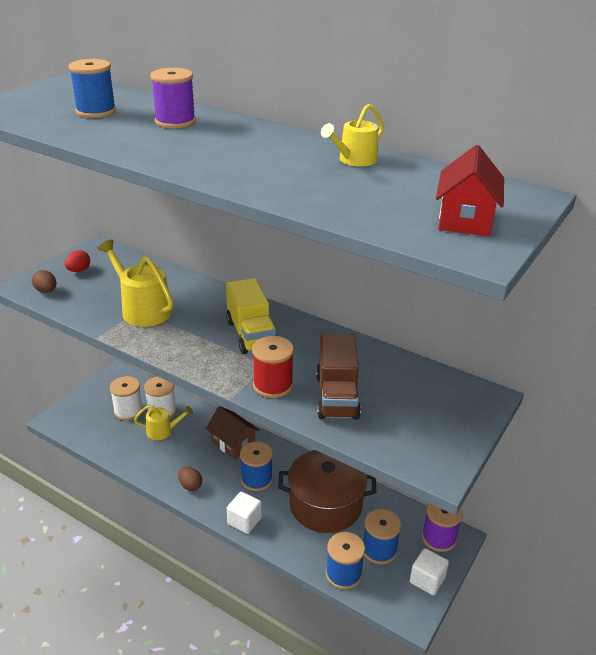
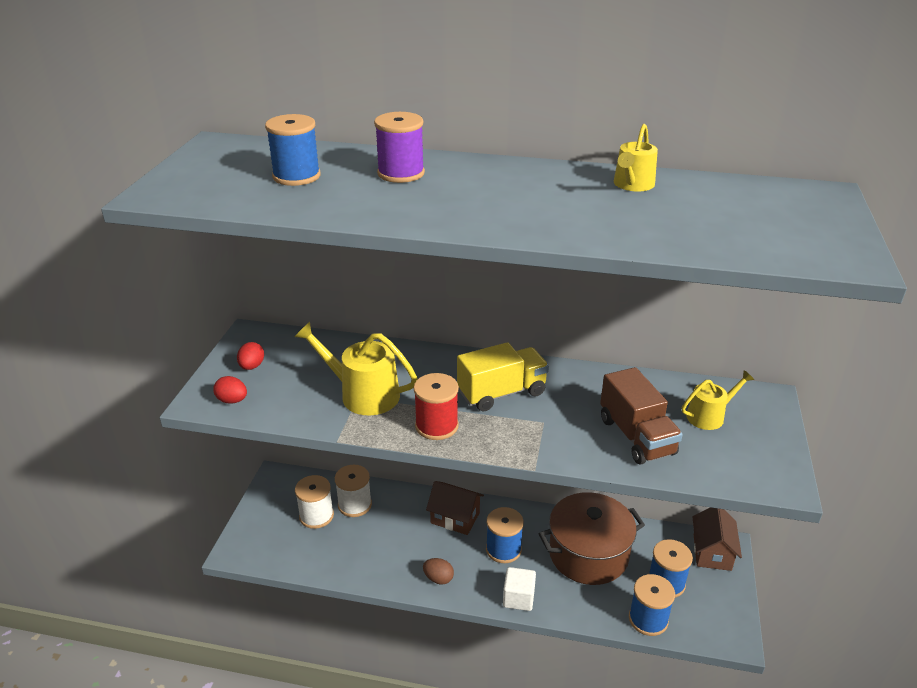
camera: 20 degrees left, 0 degrees up
(46, 291) = (232, 400): brown egg -> red egg
(163, 431) = (370, 527): yellow watering can -> yellow watering can (709, 416)
(251, 334) = (501, 393): yellow truck -> yellow truck turned 75 degrees counterclockwise
(273, 385) = (566, 442): red spool -> red spool (436, 426)
(427, 580) = (726, 598): white cube -> none
(439, 538) = (712, 552): purple spool -> brown house
(465, 219) = (801, 228): red house -> none

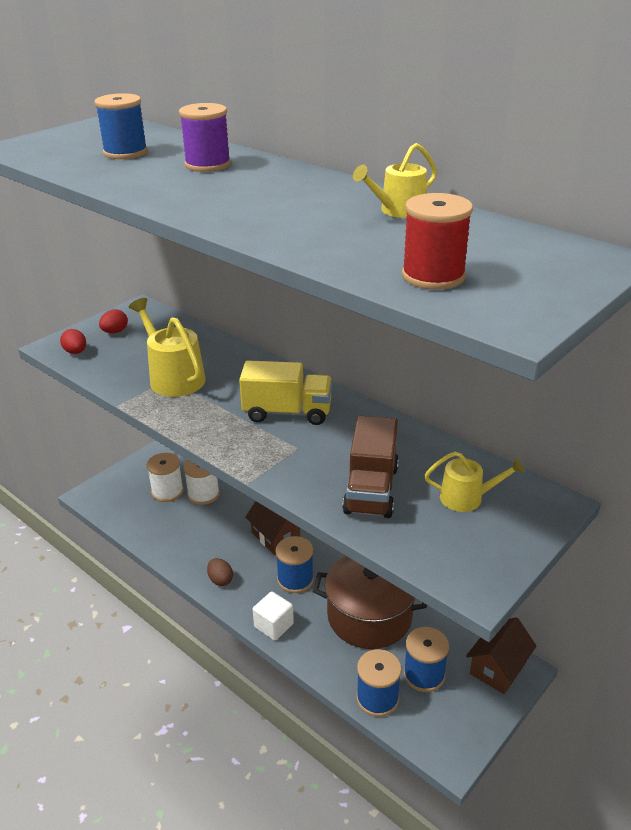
camera: 30 degrees right, 0 degrees up
(436, 426) = (204, 420): red spool -> red spool (433, 276)

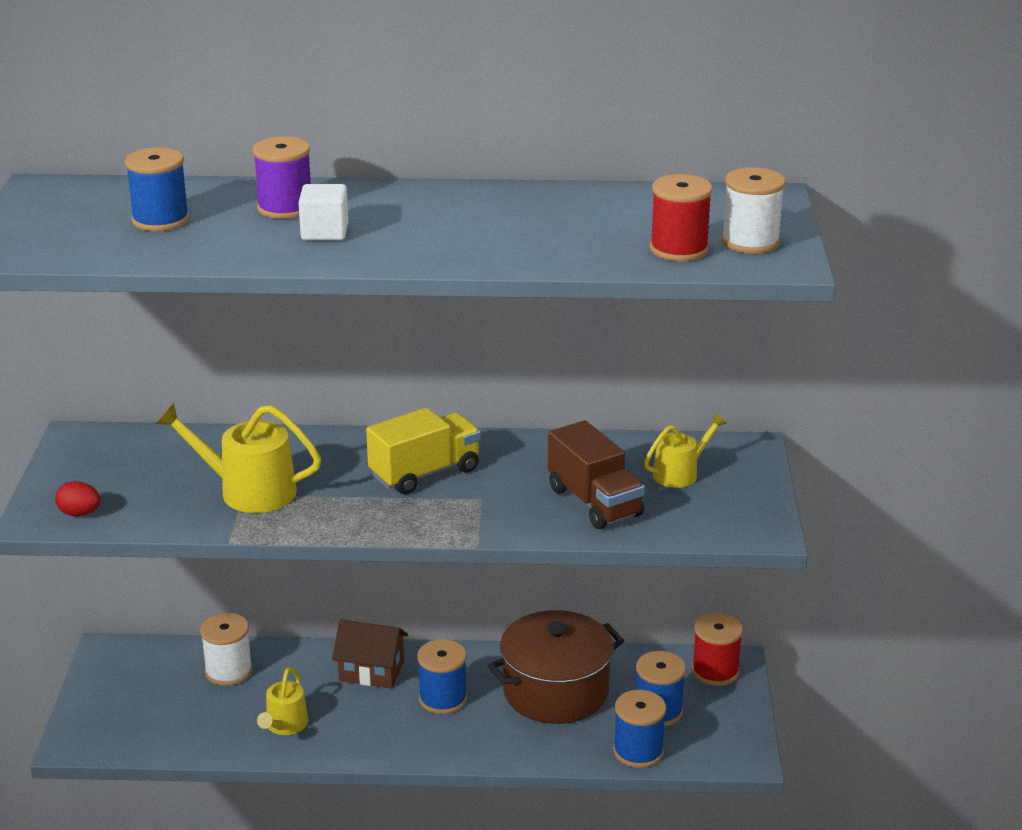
camera: 40 degrees left, 5 degrees down
(115, 332) = (92, 474): red egg -> none
(167, 491) = (177, 690): white spool -> white spool (750, 242)
(220, 580) = (361, 740): brown egg -> none
(274, 625) = (470, 749): white cube -> white cube (324, 232)
(398, 211) = (556, 202): yellow watering can -> yellow watering can (285, 725)
(498, 668) = (715, 671): brown house -> red spool

